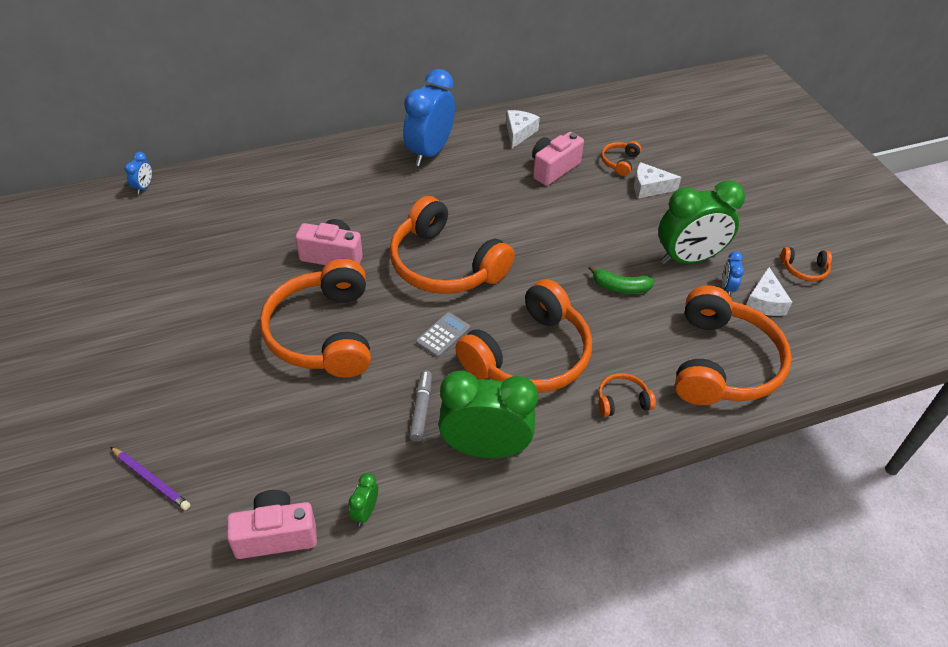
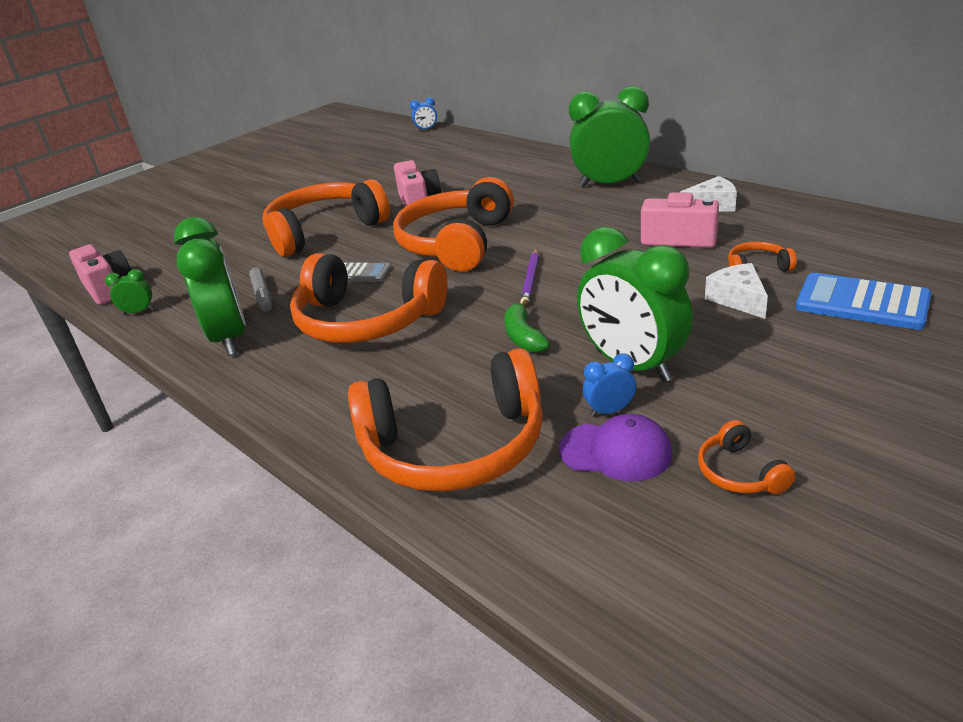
camera: 70 degrees right, 15 degrees down
(151, 480) = (147, 235): purple pencil -> purple pencil (531, 279)
(421, 409) = (262, 295): grey marker -> grey marker turned 90 degrees clockwise
(429, 152) = (610, 184): blue clock -> green clock
(622, 400) = (338, 392): orange headphones -> none
(688, 153) = (862, 303): none -> blue calculator
(764, 302) = (616, 451): white cheese -> purple cap

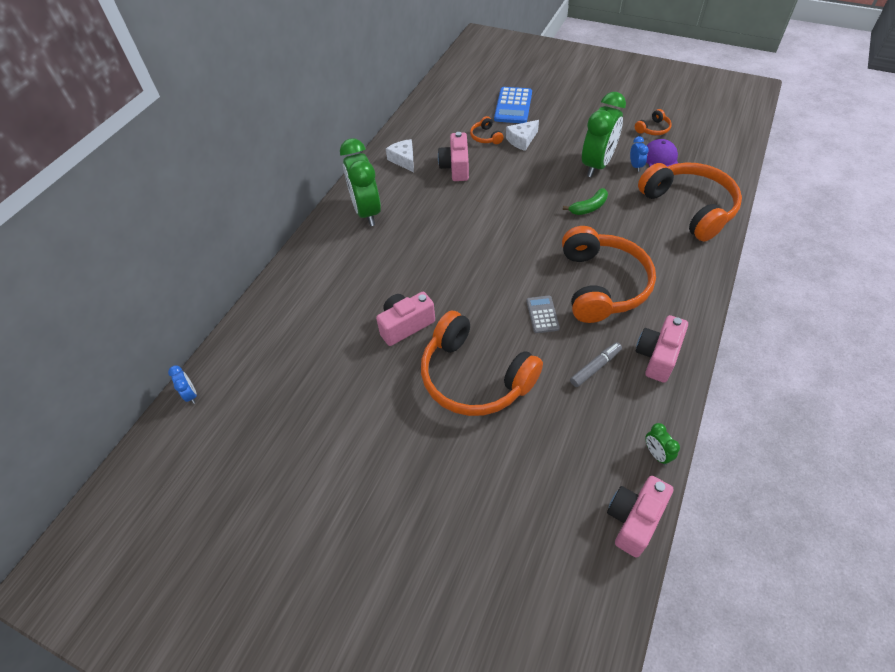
camera: 110 degrees left, 20 degrees up
(229, 338) = (657, 356): green clock -> pink camera
(456, 243) = (481, 273): orange headphones -> none
(531, 279) = (524, 220): purple pencil -> none
(610, 411) = (635, 166): blue clock -> blue clock turned 150 degrees counterclockwise

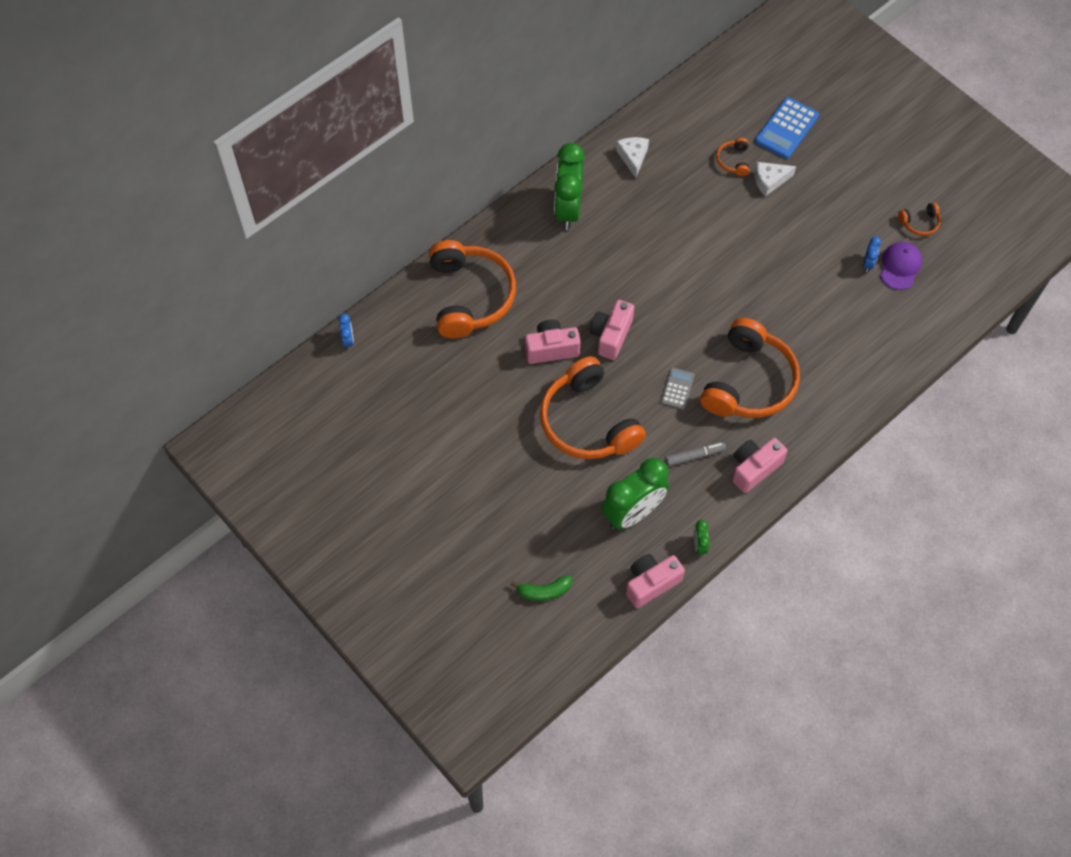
camera: 20 degrees right, 10 degrees up
(456, 167) = (681, 189): pink camera -> pink camera (611, 335)
(588, 207) = (788, 294): green banana -> green banana (544, 591)
(597, 165) = (829, 245): green clock -> green clock (633, 513)
(689, 207) = (888, 335): orange headphones -> orange headphones (470, 296)

